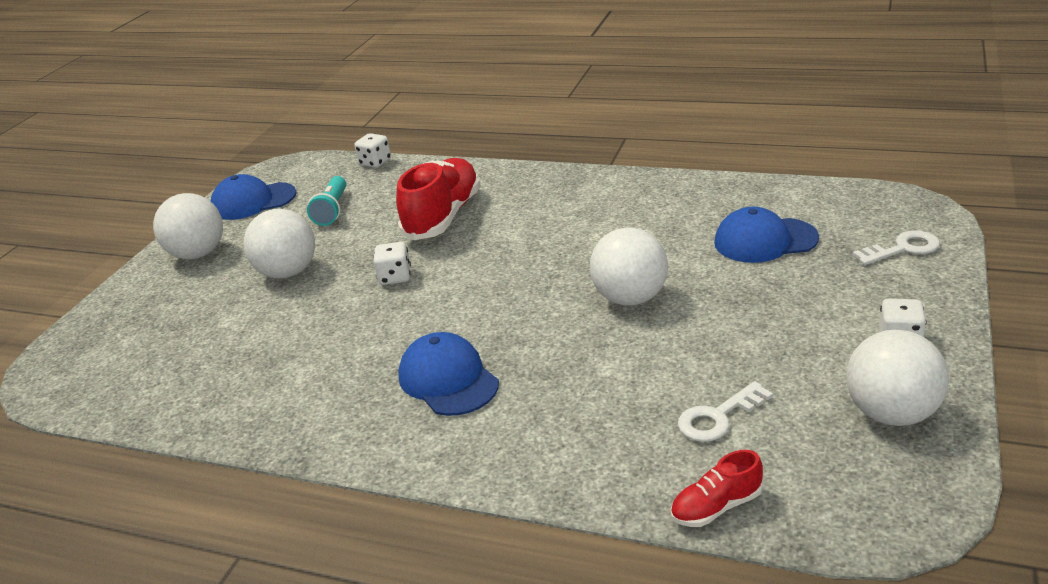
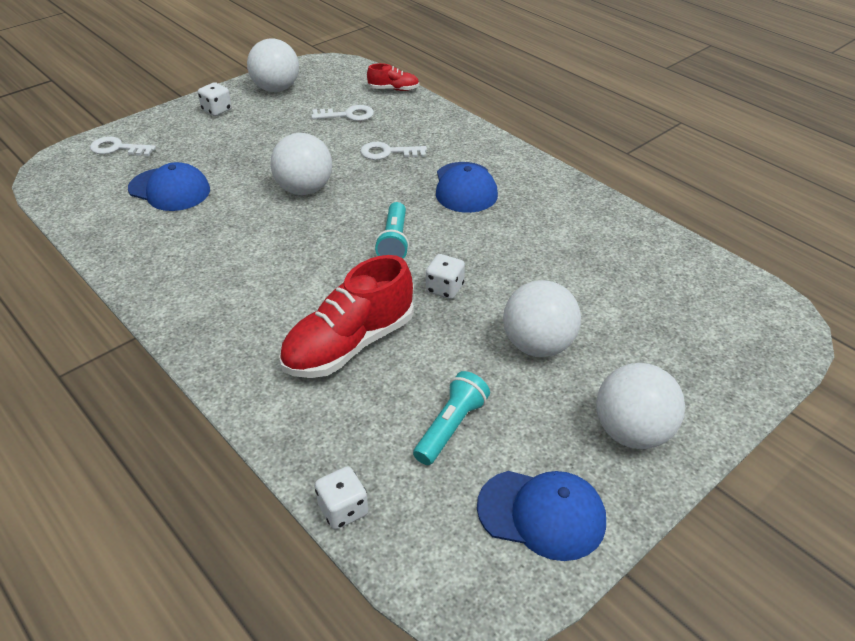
camera: 155 degrees left, 10 degrees up
(477, 292) = (394, 242): none -> turquoise flashlight
(590, 384) = (388, 152): none -> white key

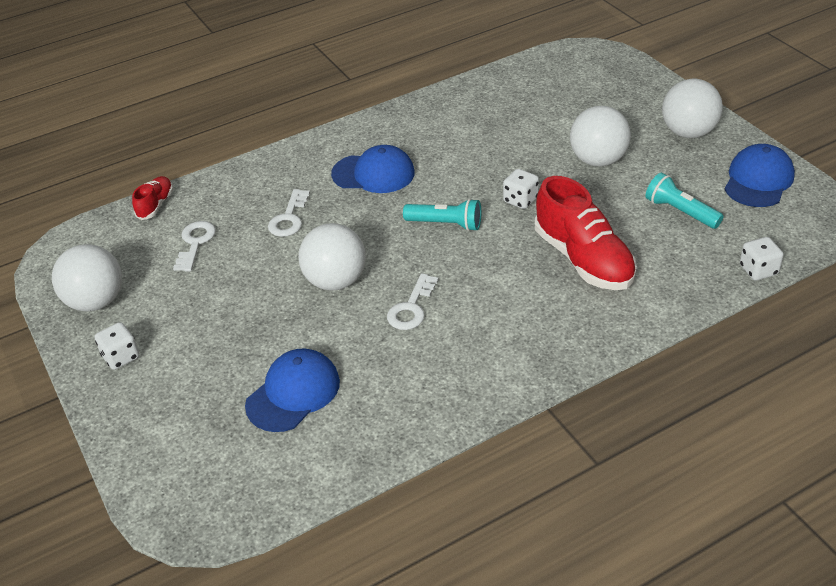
camera: 75 degrees left, 0 degrees up
(118, 148) = (171, 452): white key -> white key (411, 307)

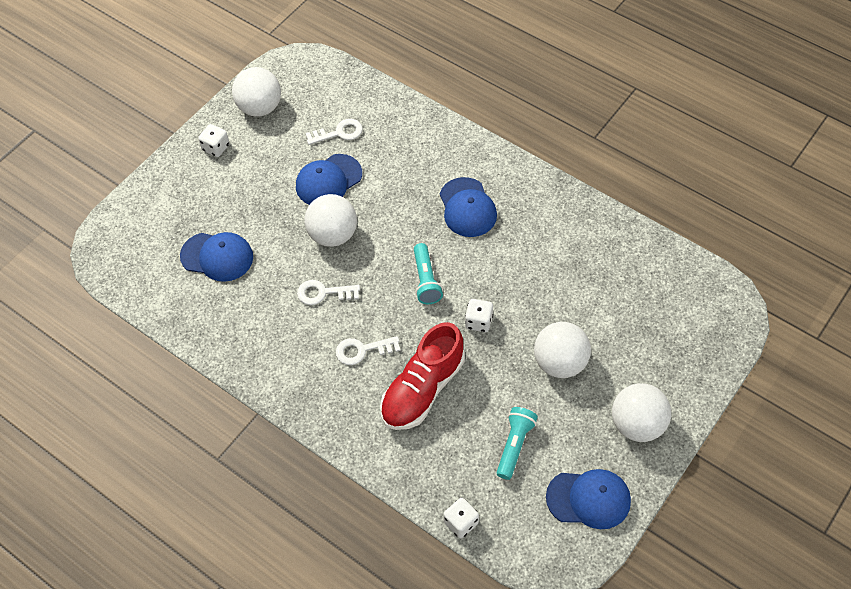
camera: 65 degrees right, 15 degrees up
(155, 205) = (370, 89): red shoe -> none
(256, 267) = (328, 180): none -> blue cap
(289, 218) = (390, 176): white key -> white key (363, 350)

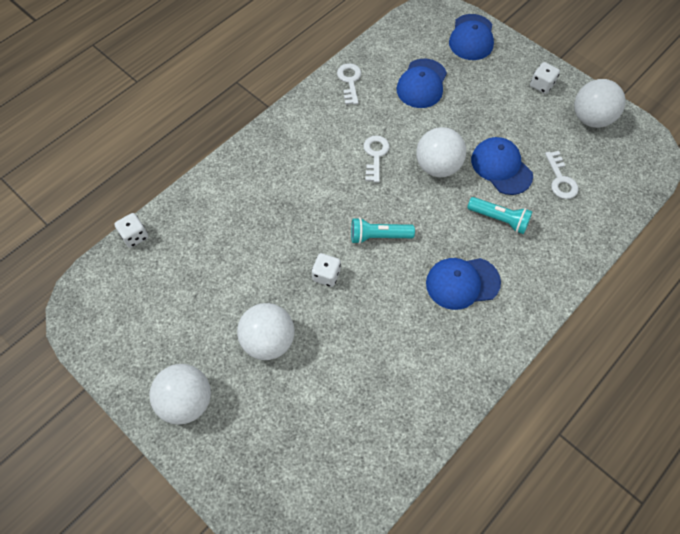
camera: 95 degrees right, 5 degrees up
(363, 350) = (312, 180): white key -> white key (349, 81)
(422, 389) = (264, 221): red shoe -> none
(515, 445) = (193, 287): turquoise flashlight -> turquoise flashlight (499, 219)
(589, 499) = (125, 341): blue cap -> blue cap (471, 37)

